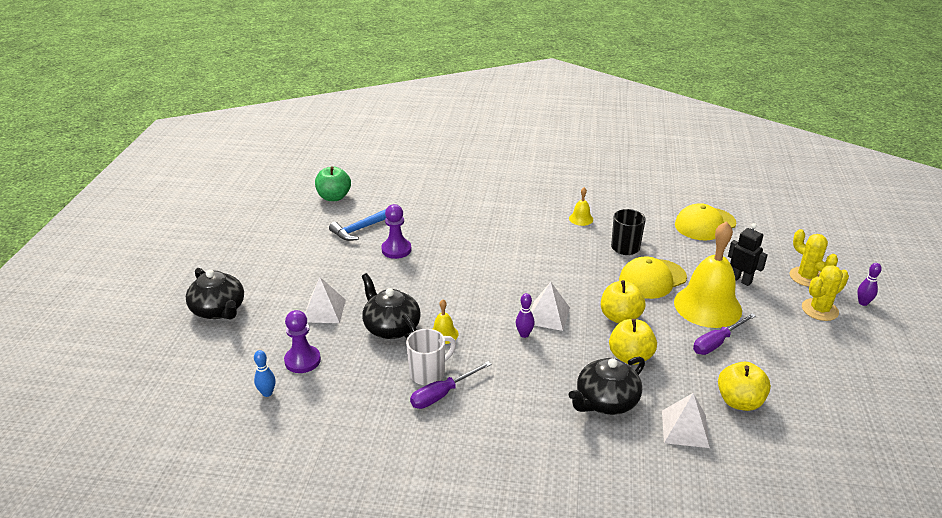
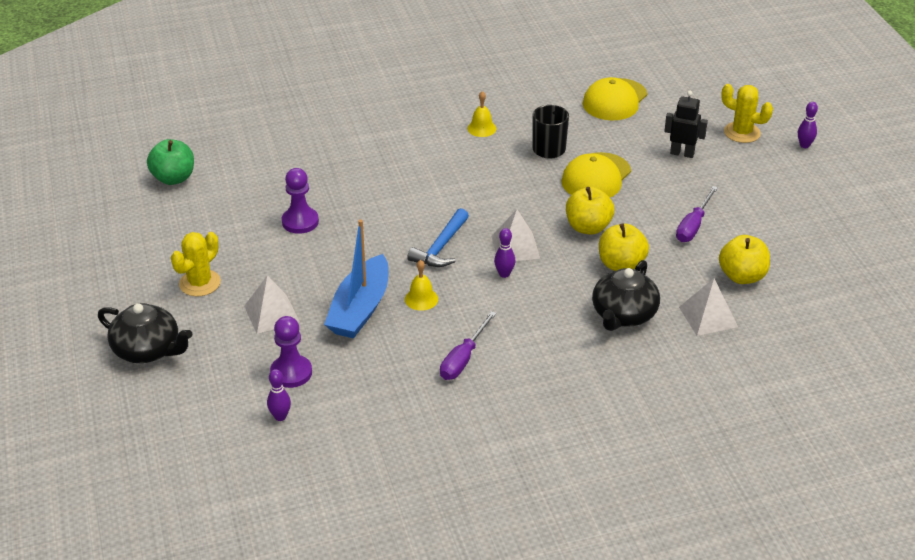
camera: 25 degrees left, 5 degrees up
(267, 393) = (280, 417): blue bowling pin -> purple bowling pin
(361, 229) = (239, 209): blue hammer -> blue hammer (441, 247)
(391, 327) = (360, 309): black teapot -> blue boat
(428, 373) = (435, 343): white mug -> none
(707, 306) = (665, 190): yellow bell -> none
(819, 310) = (769, 164): yellow cactus -> yellow cactus (200, 283)

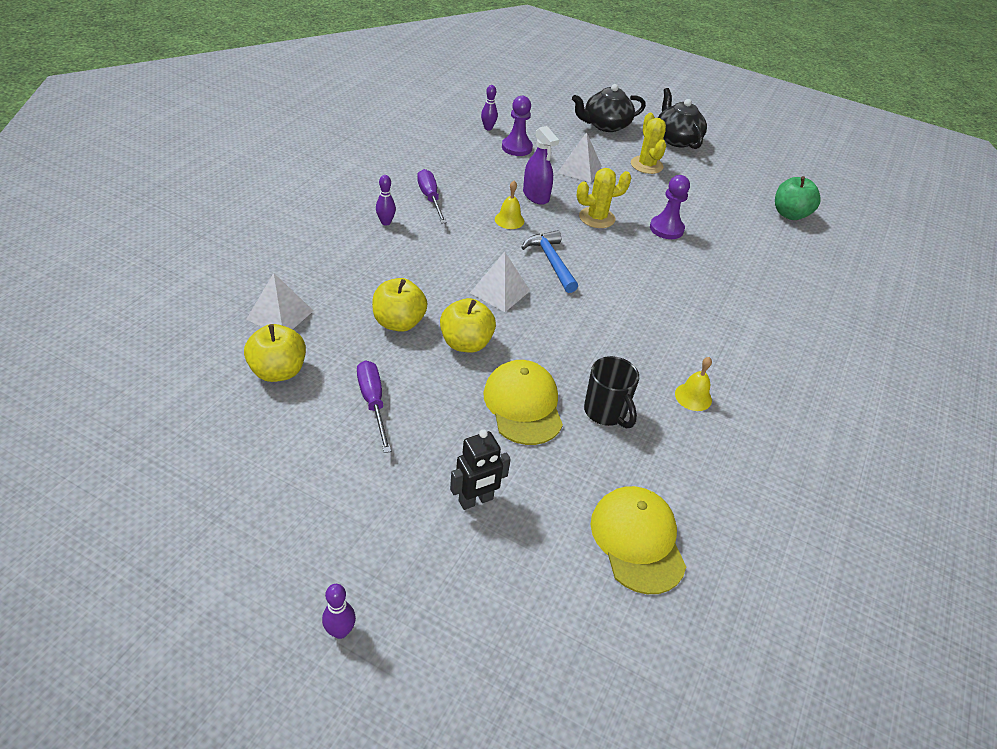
camera: 130 degrees right, 5 degrees up
(360, 309) = (536, 196): blue boat -> purple spray bottle
(504, 274) = (479, 266): purple bowling pin -> purple bowling pin (386, 222)
(623, 315) = (353, 281): black teapot -> black teapot (676, 139)
(742, 133) = (440, 594): yellow cactus -> yellow cactus (597, 218)

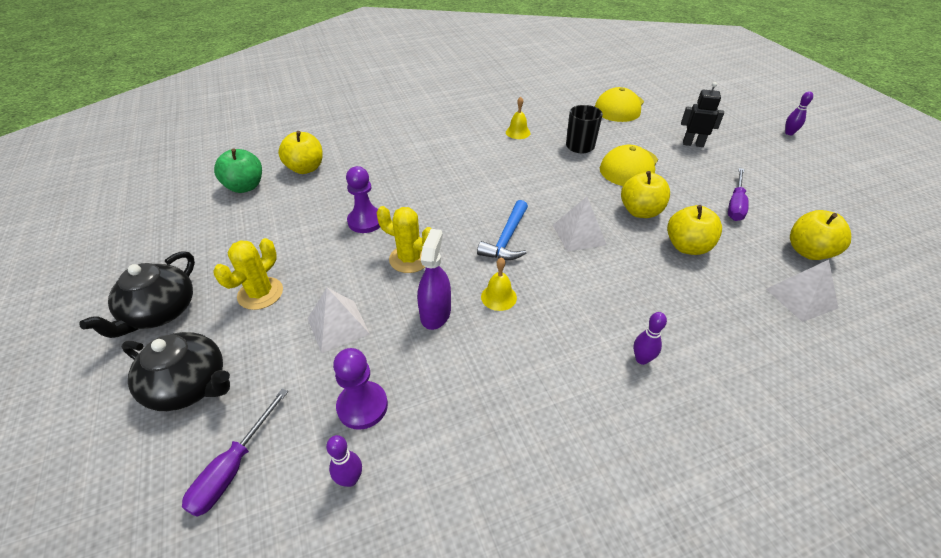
camera: 135 degrees left, 0 degrees up
(430, 198) = (562, 370): purple screwdriver -> purple screwdriver (233, 467)
(786, 248) = (305, 168): none -> yellow apple

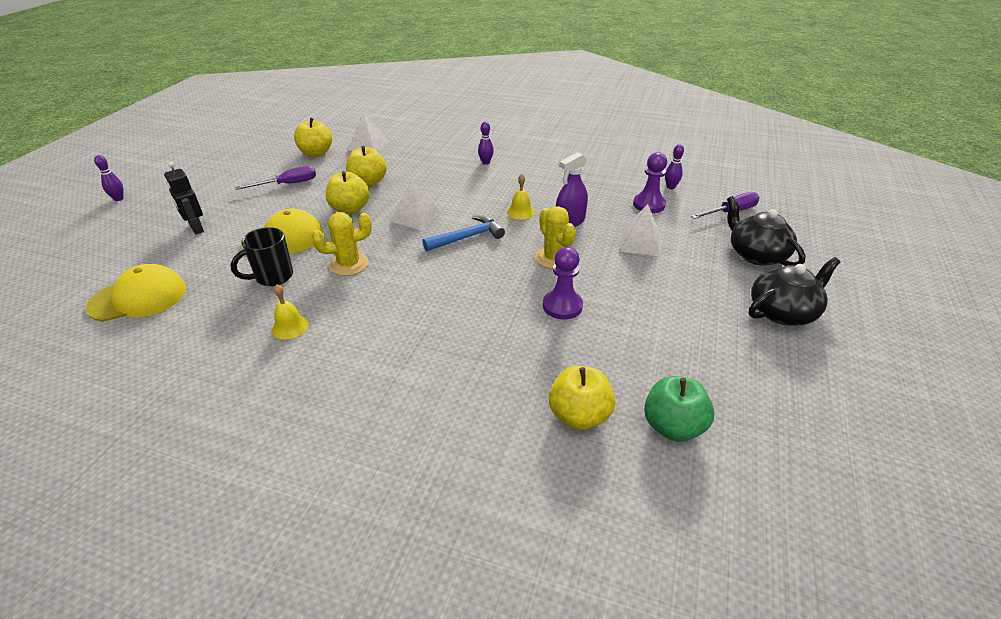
camera: 140 degrees left, 5 degrees down
(260, 293) = (691, 288): yellow cactus -> yellow cactus (349, 264)

